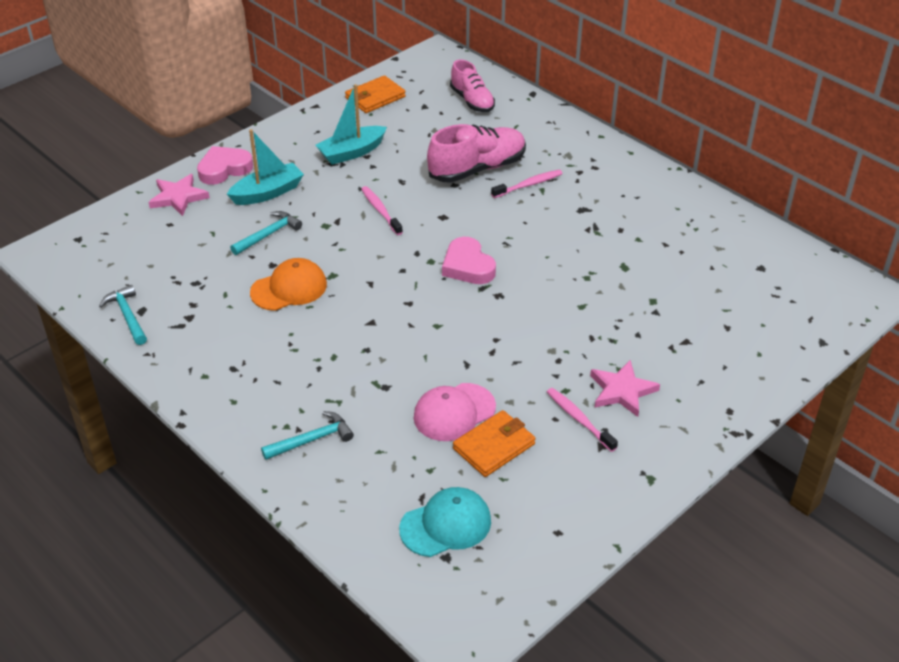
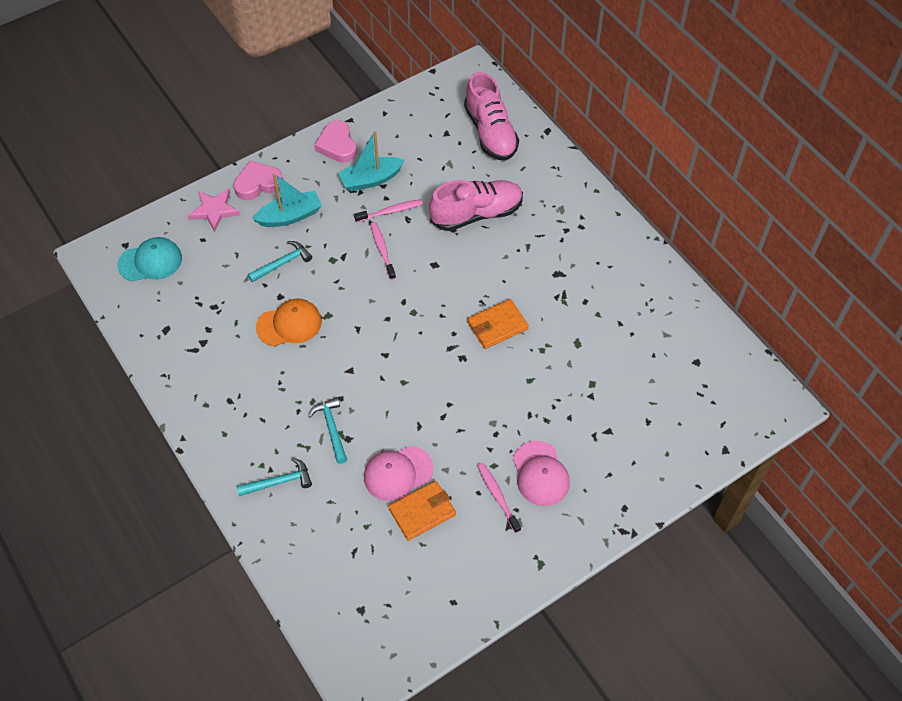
camera: 10 degrees right, 15 degrees up
(127, 316) = (153, 333): turquoise hammer -> turquoise hammer (331, 428)
(375, 97) = (404, 117): orange wallet -> orange wallet (497, 326)
(446, 525) = (367, 580): turquoise cap -> turquoise cap (150, 261)
(468, 266) = (443, 322): pink heart -> pink heart (337, 145)
(472, 101) = (490, 132): pink shoe -> pink shoe, size x1.52
(528, 185) = (517, 239): pink toothbrush -> pink toothbrush (390, 211)
(622, 391) = (540, 473): pink star -> pink cap

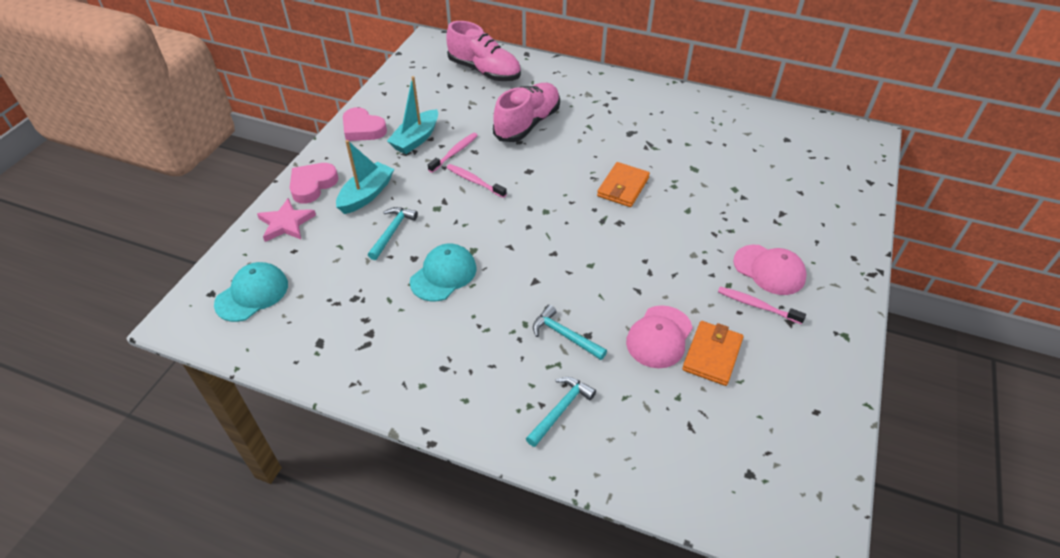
camera: 35 degrees left, 10 degrees down
(289, 324) = (443, 275): orange cap -> turquoise cap

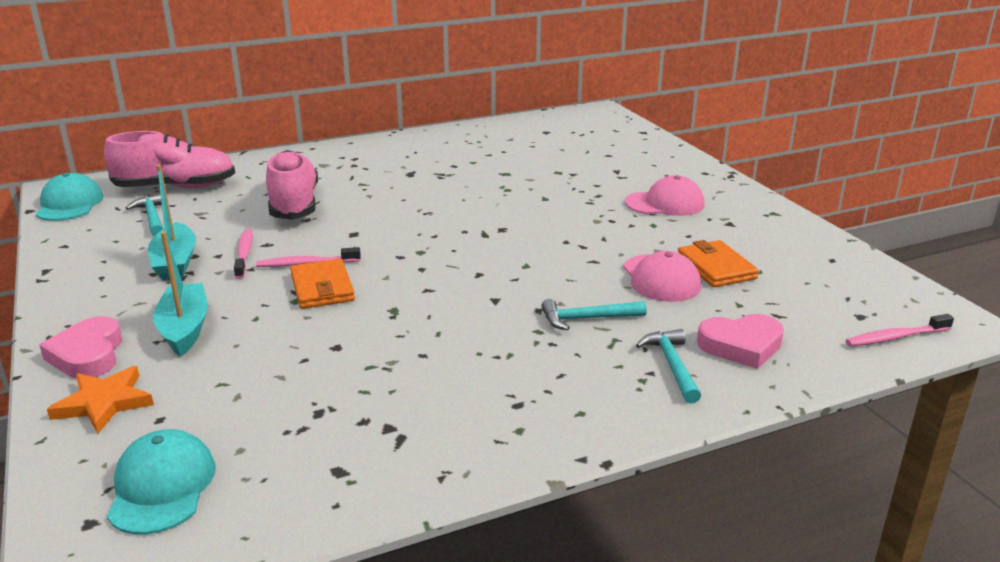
camera: 45 degrees left, 20 degrees down
(286, 223) = (104, 403): pink star -> orange star
(363, 129) = (83, 283): pink heart -> pink heart (741, 345)
(392, 232) = (272, 341): turquoise hammer -> turquoise hammer (152, 218)
(443, 275) = (393, 341): turquoise cap -> turquoise cap (69, 204)
(623, 187) = (465, 207): orange wallet -> orange wallet (322, 288)
(757, 306) = (693, 226): pink toothbrush -> pink toothbrush (895, 337)

